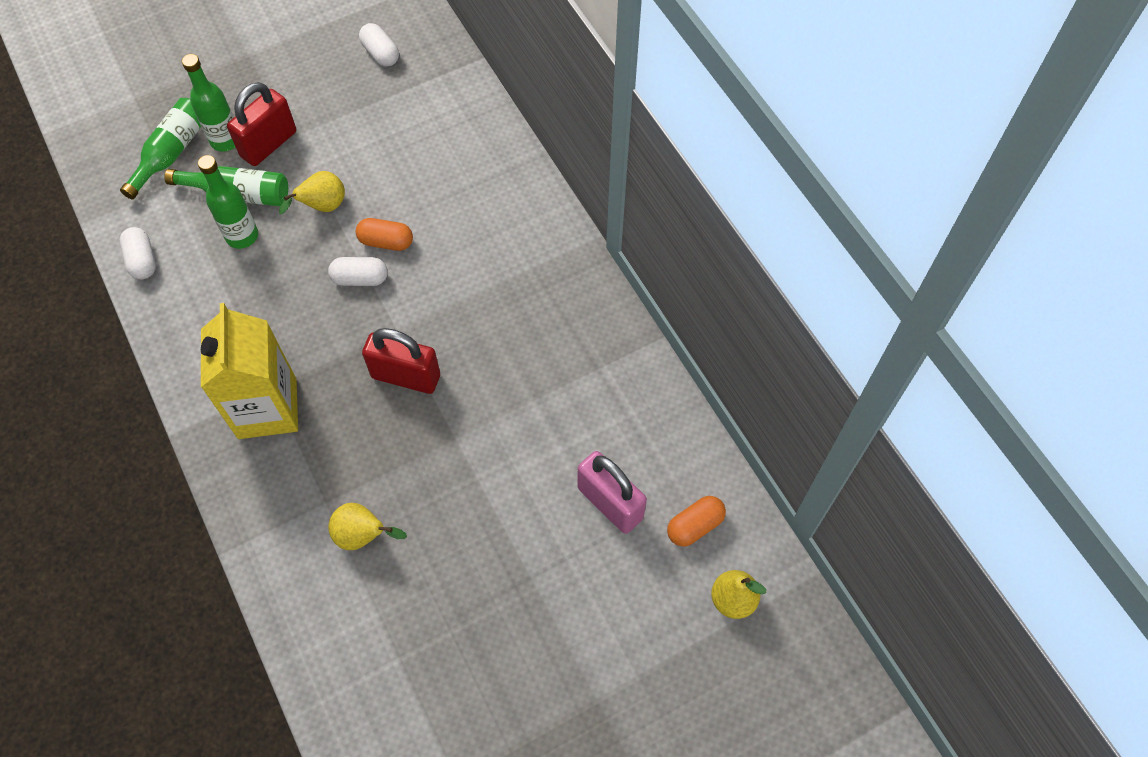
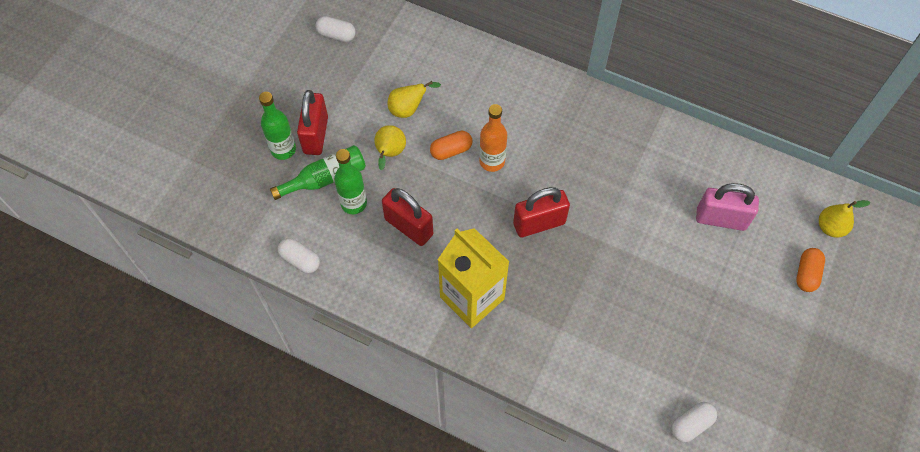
camera: 35 degrees left, 0 degrees up
(171, 153) = (253, 180): green bottle -> none
(273, 294) = (409, 227): none -> red padlock
(360, 278) = (456, 183): white capsule -> white capsule (691, 424)
(363, 536) = (601, 332): yellow pear -> yellow pear (408, 109)
(417, 279) = (492, 161): none -> orange bottle
(694, 526) = (776, 201): orange capsule -> orange capsule (806, 274)

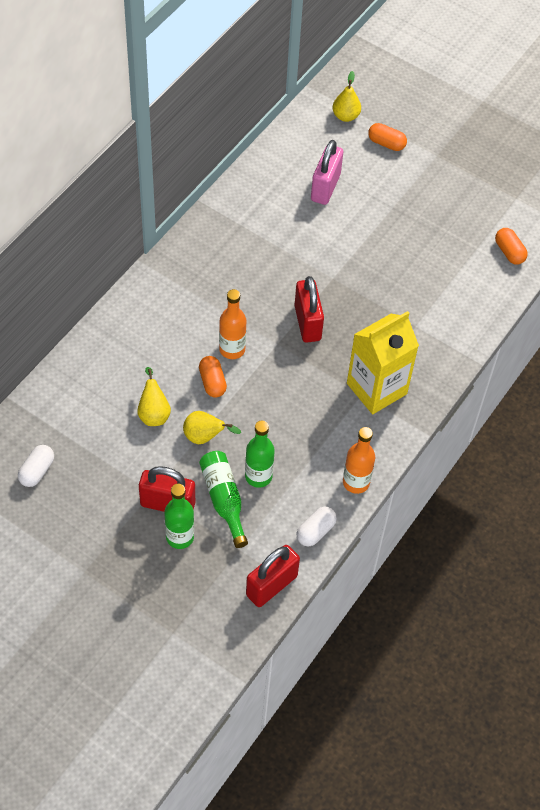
camera: 85 degrees left, 5 degrees down
(358, 290) = (356, 482): none -> orange bottle
(409, 227) = (293, 430): red padlock -> red padlock (271, 585)
(691, 424) = (509, 252): white capsule -> orange capsule

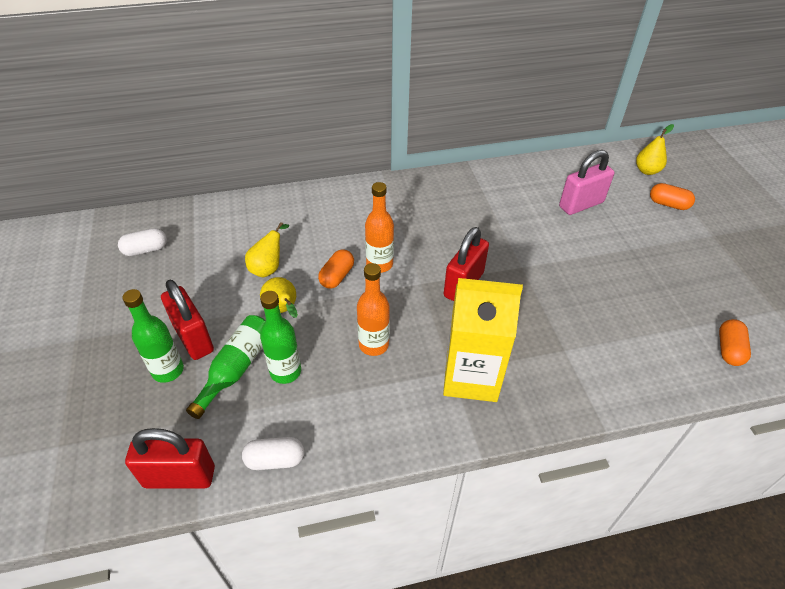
camera: 45 degrees right, 10 degrees down
(356, 482) = (362, 445): orange bottle -> orange bottle (373, 345)
(386, 143) = (668, 204): orange capsule -> orange capsule turned 45 degrees counterclockwise

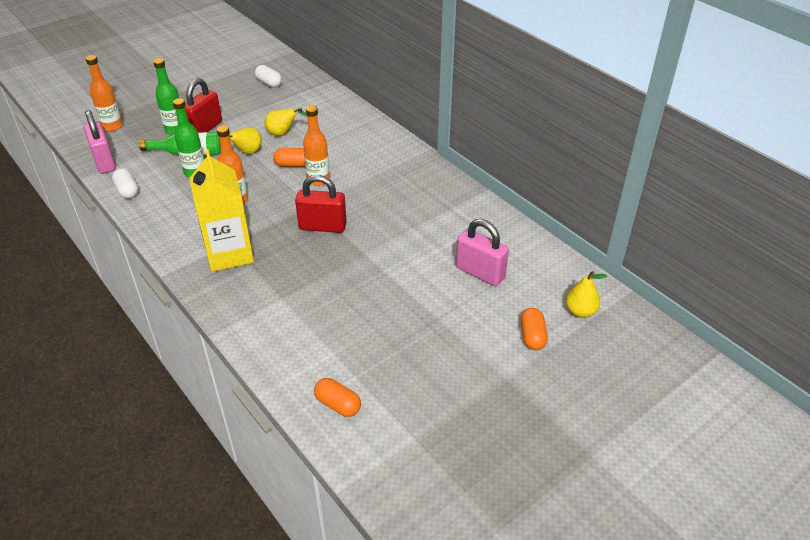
camera: 65 degrees right, 5 degrees down
(89, 448) = (112, 126): none -> orange bottle
(179, 476) = (104, 162): red padlock -> pink padlock
(729, 349) = (338, 404): orange capsule -> orange capsule turned 45 degrees clockwise

